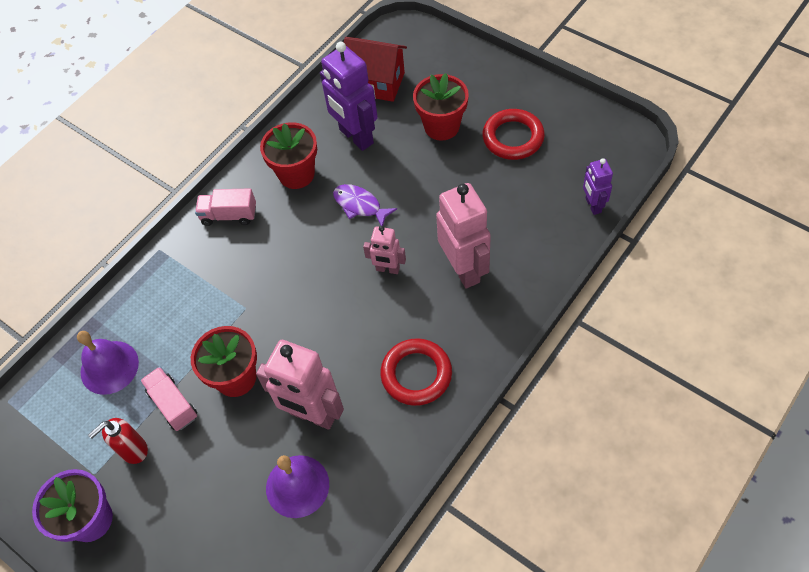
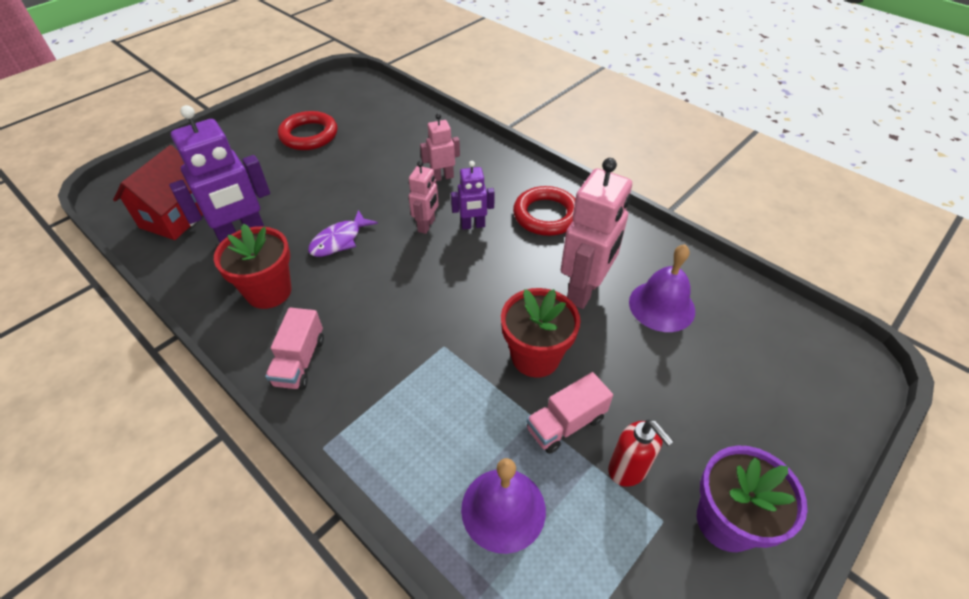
camera: 90 degrees left, 10 degrees down
(442, 126) = (268, 175): red flower pot -> none
(464, 269) = (442, 177): pink robot -> pink robot, size x0.54
(592, 205) = (402, 104): purple robot -> purple robot (473, 225)

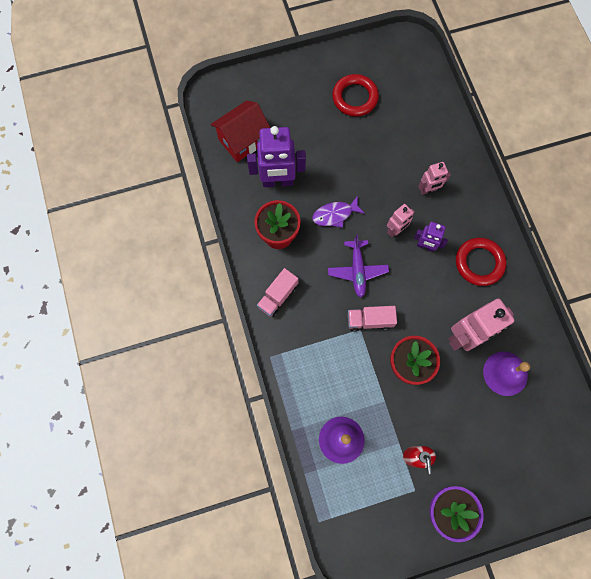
camera: 30 degrees right, 25 degrees up
(401, 283) = (357, 270): none -> purple plane
(442, 177) = (428, 190): pink robot -> pink robot turned 150 degrees clockwise
(565, 423) = (399, 414): pink truck -> pink truck (369, 320)

